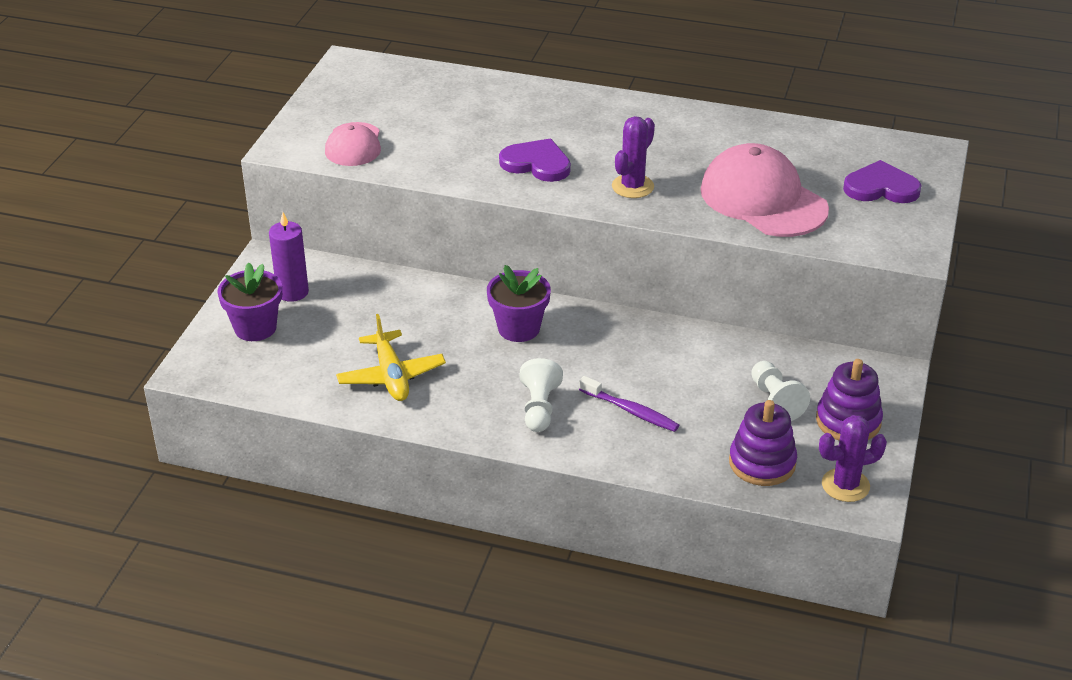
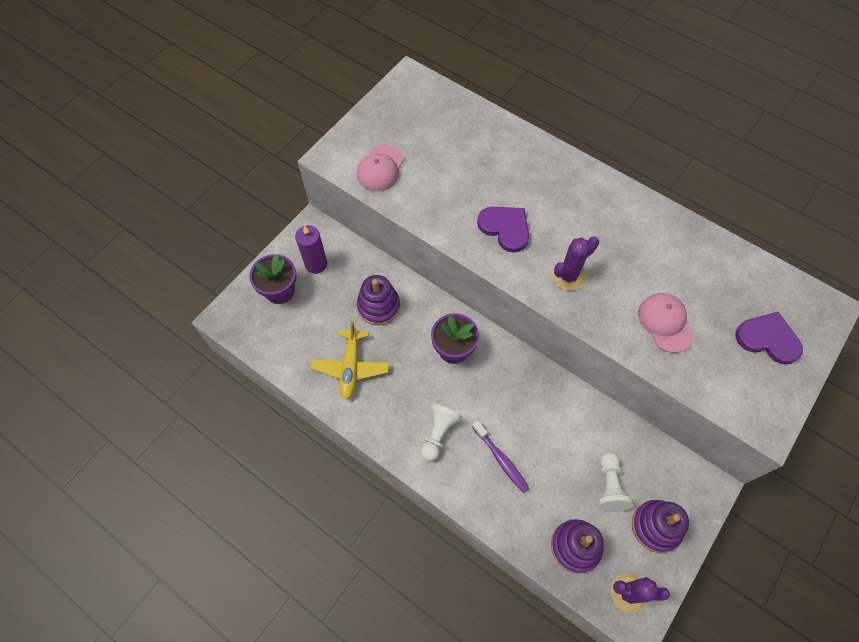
camera: 20 degrees right, 25 degrees up
(399, 312) = (378, 306): none -> purple stacking toy
(763, 199) = (665, 323): pink cap -> pink cap, size x0.58

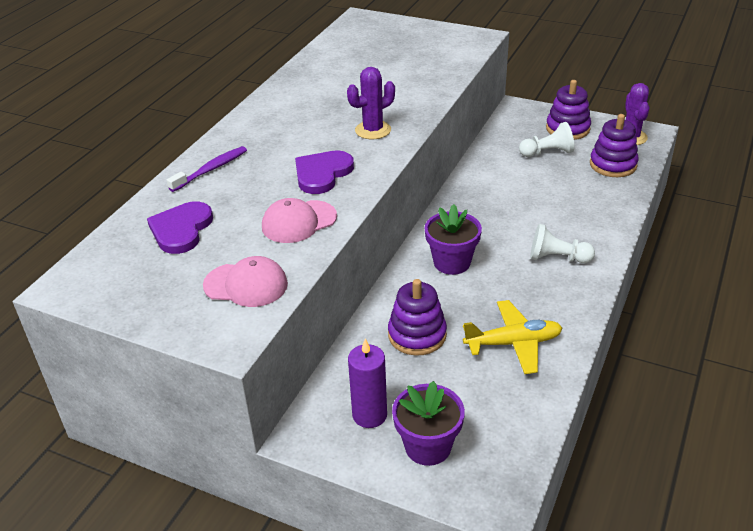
camera: 100 degrees left, 25 degrees down
(501, 459) = (559, 214): purple toothbrush -> purple toothbrush (211, 169)
(568, 276) = (373, 130): purple cactus -> purple cactus turned 75 degrees counterclockwise
(665, 323) = (405, 79): pink cap -> pink cap (299, 222)
(768, 339) = (400, 38): purple heart -> purple heart (181, 229)

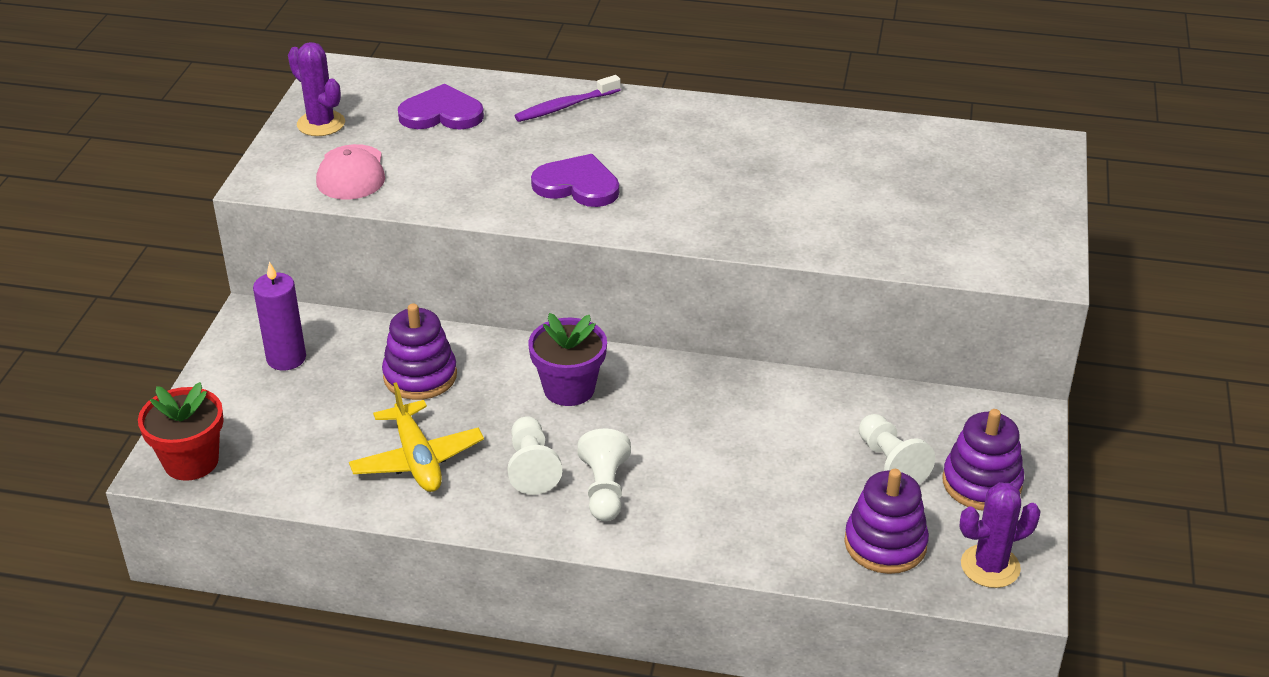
camera: 75 degrees right, 0 degrees up
(211, 169) = (565, 106): purple toothbrush -> purple toothbrush turned 120 degrees clockwise
(299, 222) = (471, 186): pink cap -> none
(373, 130) = (697, 208): purple cactus -> purple cactus (321, 124)
(428, 446) = (243, 407): purple flower pot -> none
(494, 484) = (191, 461): none -> red flower pot
(531, 287) = (531, 467): none -> white pawn

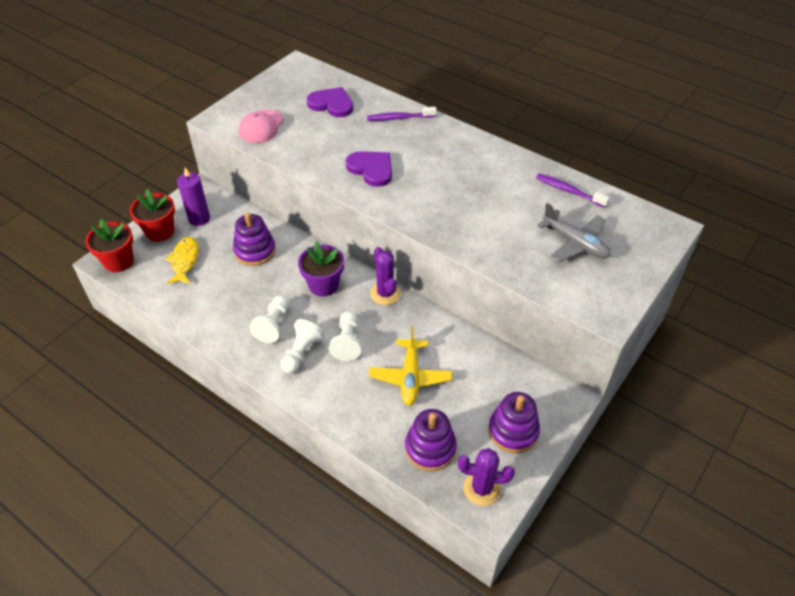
camera: 25 degrees right, 10 degrees up
(231, 397) = (160, 231): none -> red flower pot
(310, 425) = (184, 261): none -> yellow fish
(321, 124) = (267, 93): purple cactus -> purple cactus (385, 293)
(417, 459) = (221, 299): yellow plane -> yellow plane (410, 377)
(883, 138) = (569, 191): none -> purple toothbrush
(890, 463) = (468, 397): white pawn -> white pawn (347, 342)
(939, 199) = (575, 243): none -> grey plane

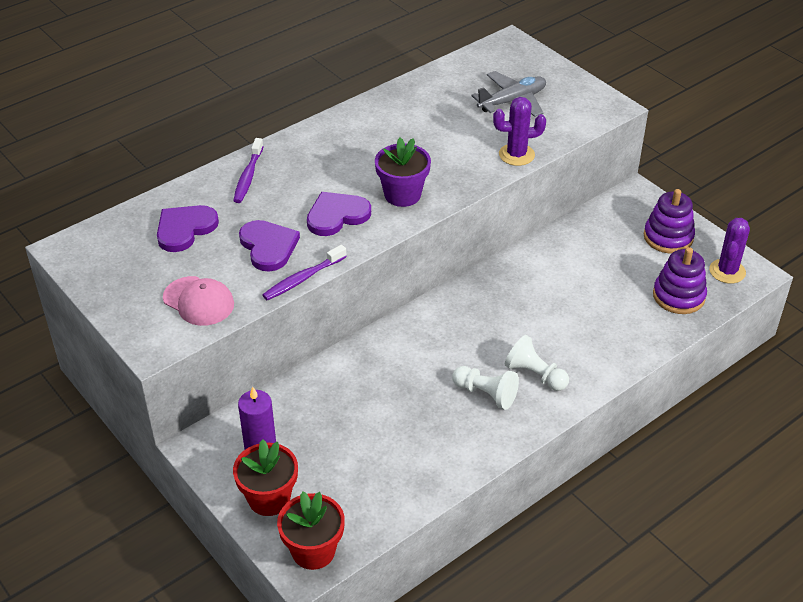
camera: 75 degrees left, 5 degrees down
(184, 261) = (341, 473): yellow fish -> none
(255, 251) = (351, 397): purple stacking toy -> none
(323, 285) = (434, 340): purple flower pot -> purple flower pot (402, 195)
(325, 144) = (268, 247): none -> purple heart
(347, 342) = (529, 334): white pawn -> none
(385, 293) = (465, 291): purple cactus -> purple cactus (516, 155)
(410, 377) = (589, 293): yellow plane -> none
(569, 191) = (435, 86): purple toothbrush -> purple toothbrush (303, 279)

